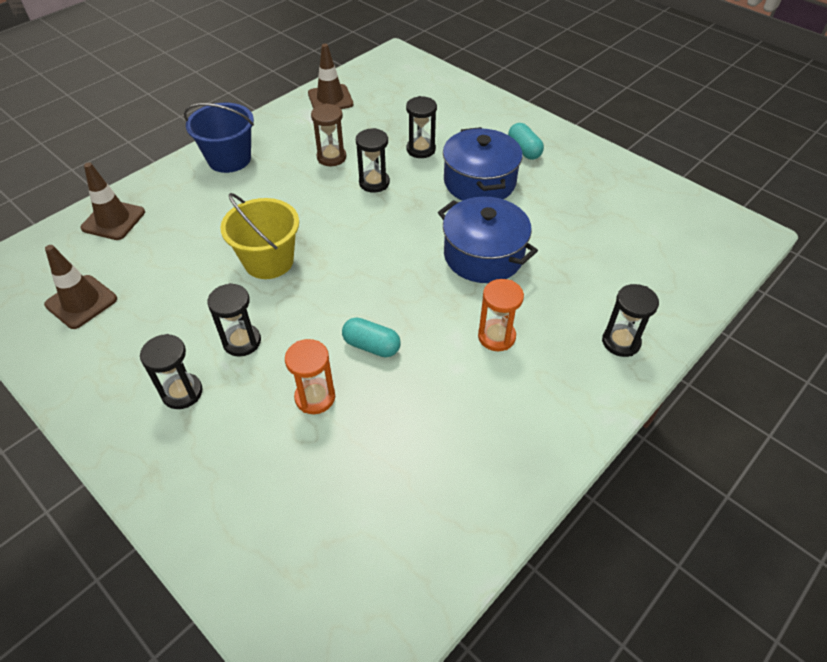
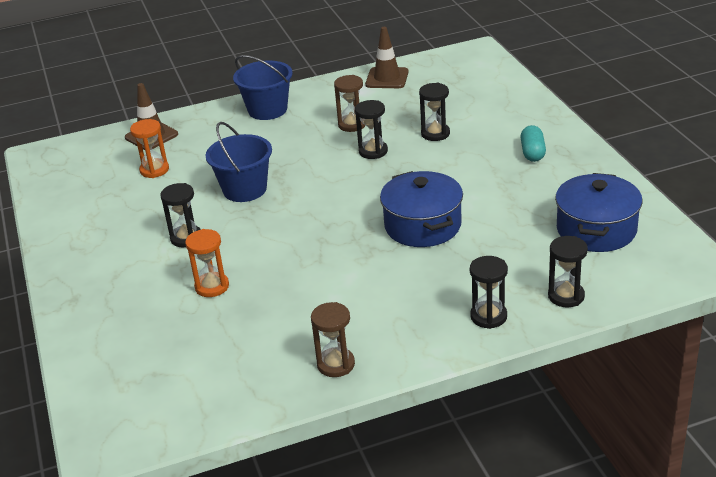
camera: 30 degrees right, 15 degrees down
(81, 302) = (95, 185): brown traffic cone -> none
(182, 392) = (123, 258): black hourglass -> black hourglass (566, 296)
(269, 261) = (245, 189): yellow bucket -> blue bucket
(371, 346) = (279, 265): turquoise capsule -> none
(479, 182) = (467, 170): blue pot -> blue pot (596, 230)
(496, 337) = (384, 285): orange hourglass -> orange hourglass (154, 170)
(519, 453) = (336, 364): none -> brown hourglass

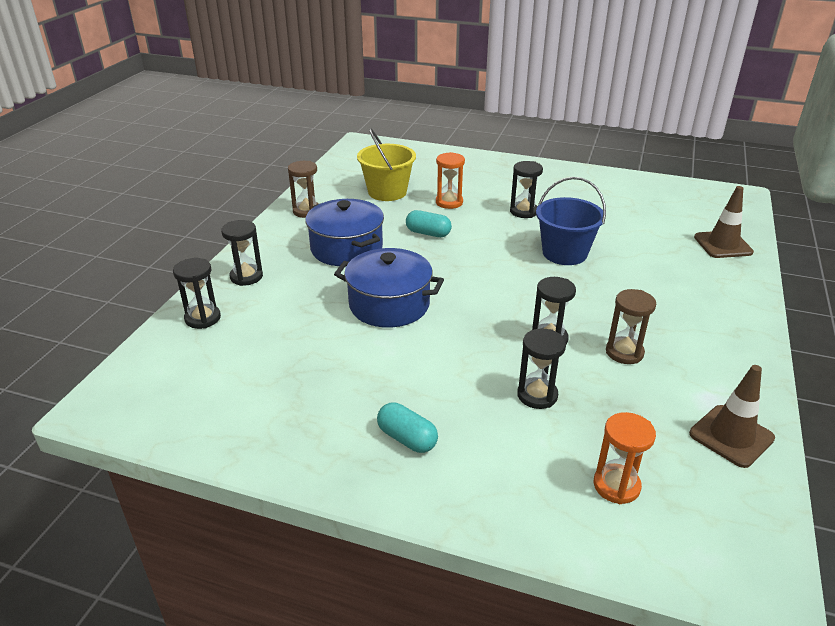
camera: 125 degrees right, 0 degrees up
(154, 170) = (651, 229): orange hourglass -> orange hourglass (616, 486)
(230, 338) = (387, 192): none -> yellow bucket
(267, 110) = (720, 318): blue bucket -> none
(290, 266) = (428, 233): none -> turquoise capsule
(596, 230) = (235, 387): blue pot -> blue pot (346, 248)

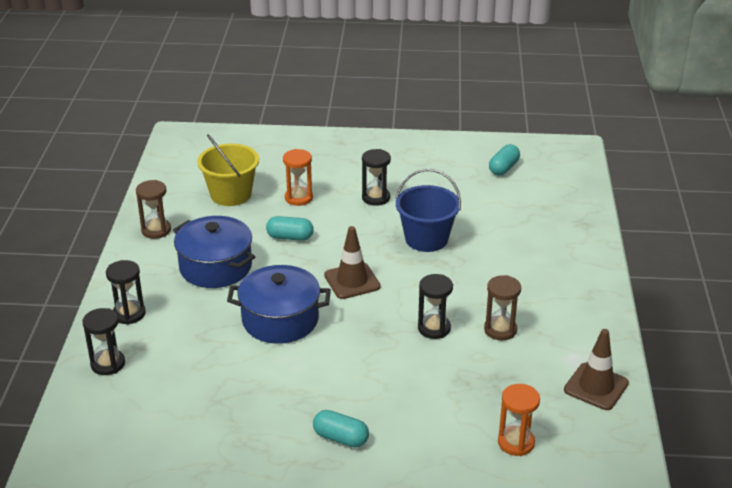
camera: 15 degrees left, 0 degrees up
(537, 395) = (437, 381): black hourglass -> none
(660, 203) = (503, 168): none -> turquoise capsule
(723, 245) = (567, 207): brown traffic cone -> brown traffic cone (352, 281)

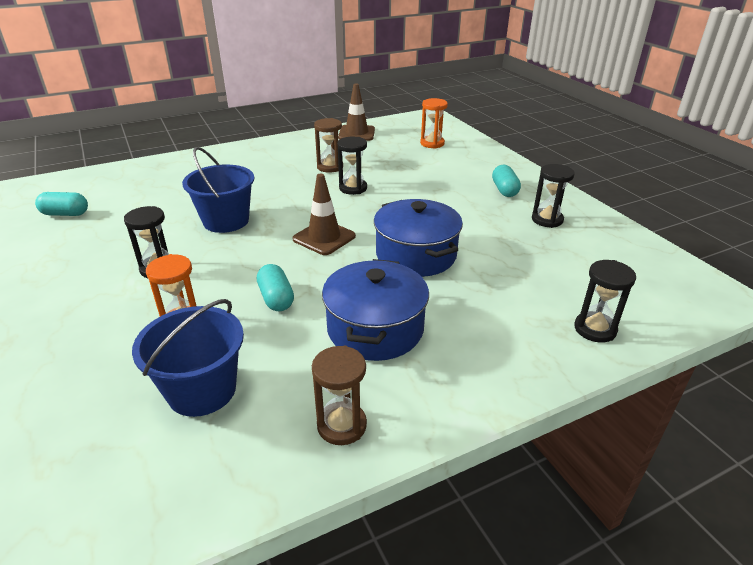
camera: 120 degrees left, 0 degrees up
(129, 314) = (516, 355): black hourglass -> black hourglass (547, 220)
(231, 194) = (202, 390): yellow bucket -> blue bucket

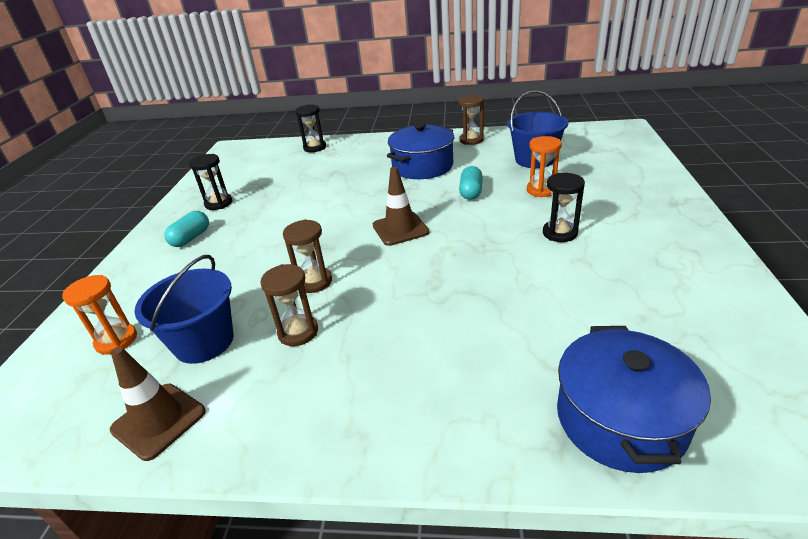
camera: 145 degrees left, 0 degrees up
(65, 214) = (698, 343): turquoise capsule -> none
(226, 221) = (481, 272): blue bucket -> blue bucket (204, 342)
(353, 188) = (314, 282): black hourglass -> brown hourglass
(416, 255) = (348, 199): blue pot -> blue pot (620, 419)

